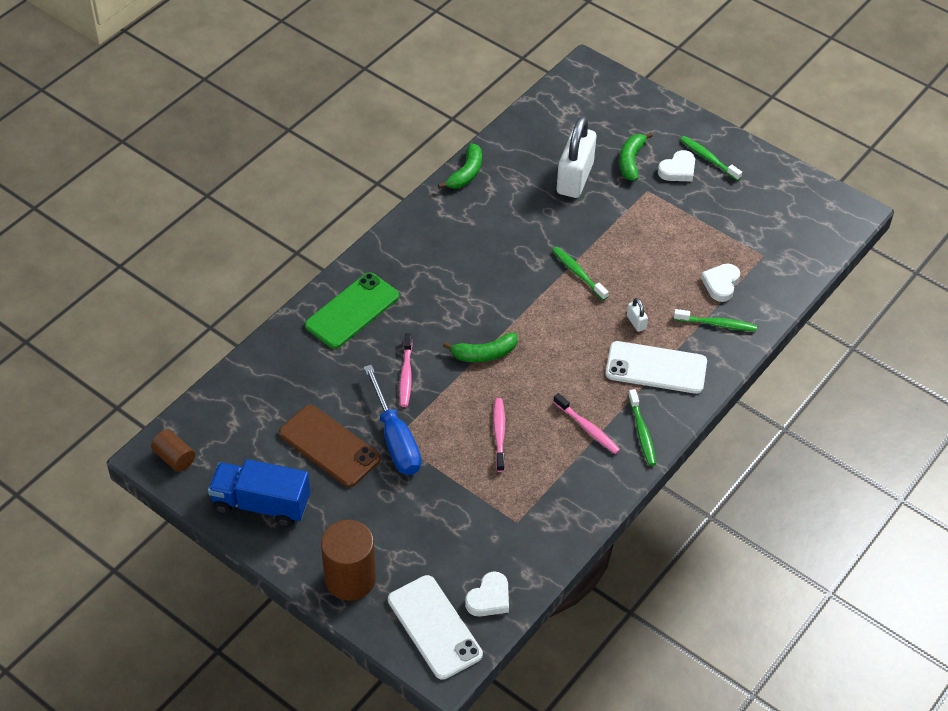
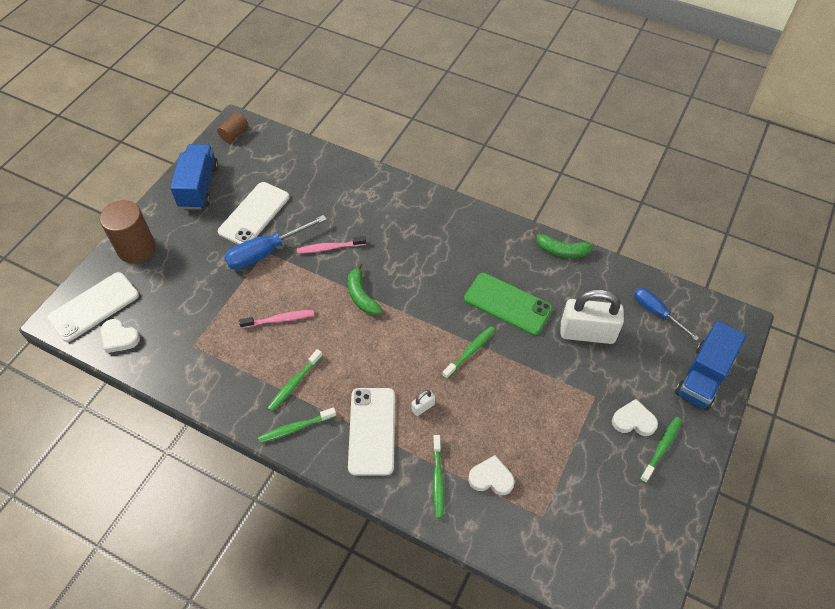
camera: 80 degrees right, 5 degrees up
(329, 446) = (254, 214): brown phone -> white phone
(352, 311) = (387, 203): green phone -> green phone (507, 304)
(562, 122) = (656, 312): none -> blue screwdriver
(587, 428) = (294, 383): pink toothbrush -> green toothbrush
(631, 161) = (628, 377): green banana -> none
(640, 110) = (703, 376): none -> blue truck
(678, 170) = (633, 421): white heart -> white heart turned 150 degrees clockwise

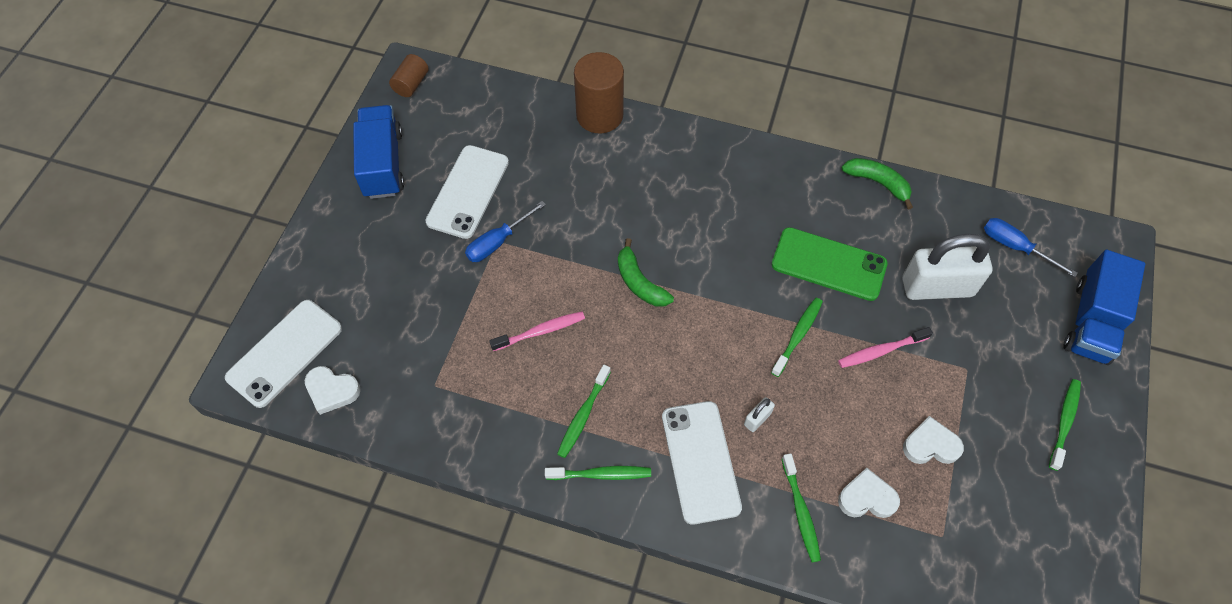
camera: 10 degrees left, 5 degrees up
(136, 248) = (321, 263): brown cylinder -> brown cylinder (599, 115)
(266, 252) = (498, 242): blue screwdriver -> blue screwdriver, size x0.67
(295, 428) = (601, 474): green toothbrush -> green toothbrush turned 150 degrees counterclockwise
(330, 248) = (580, 223): pink toothbrush -> pink toothbrush (881, 351)
(561, 250) = (878, 183): green banana -> green banana turned 150 degrees counterclockwise
(633, 421) = (1022, 393): white heart -> white heart (930, 445)

